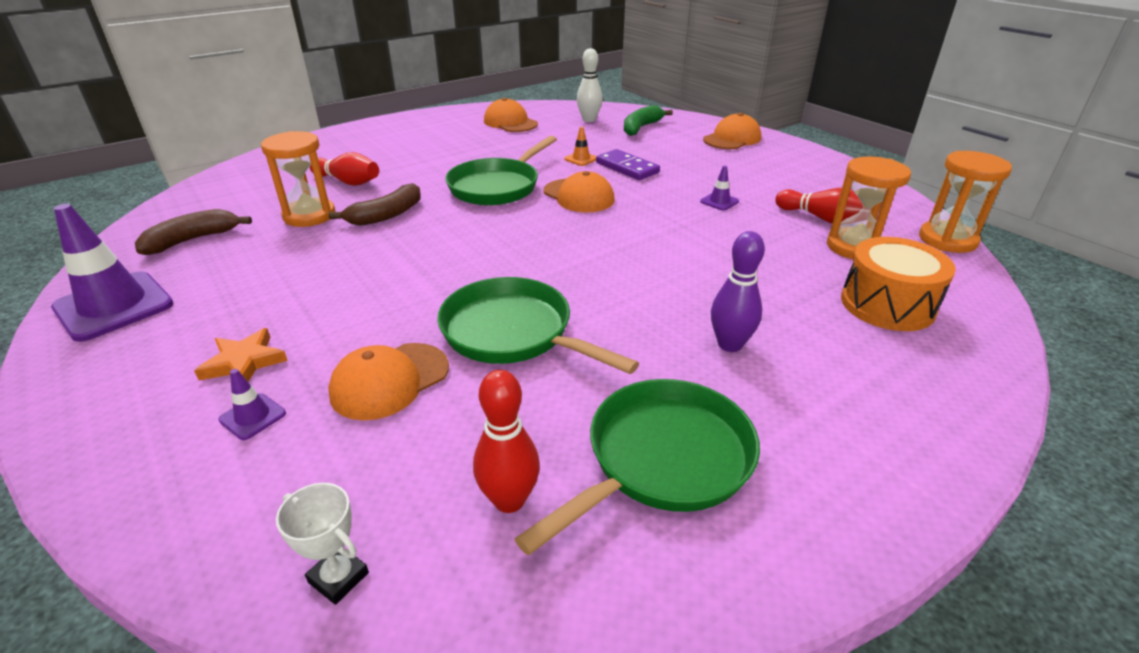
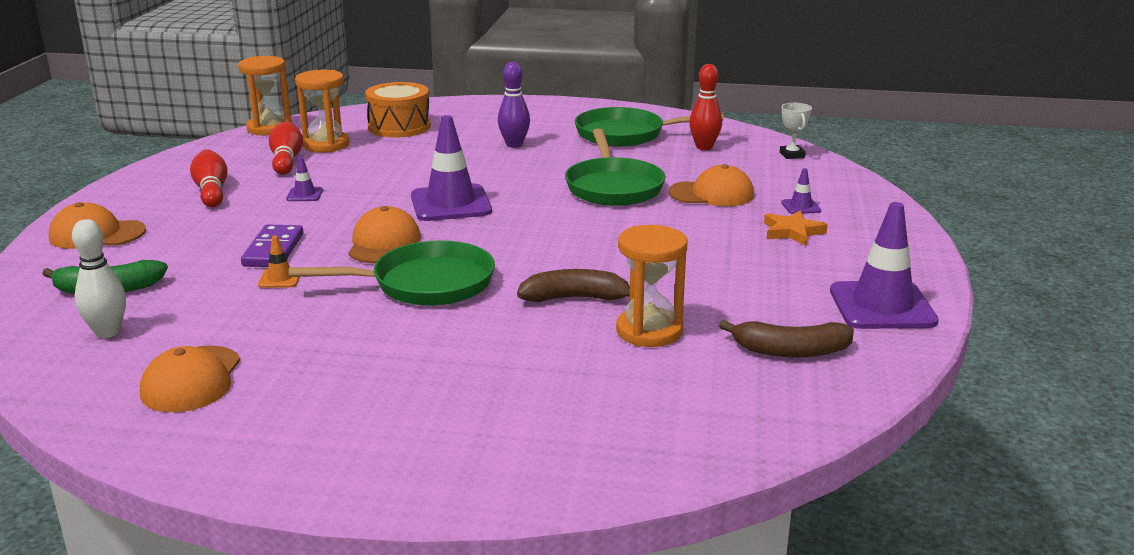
camera: 135 degrees left, 10 degrees down
(348, 182) = (557, 363): red bowling pin -> red bowling pin (211, 191)
(610, 241) = (451, 204): none -> purple traffic cone

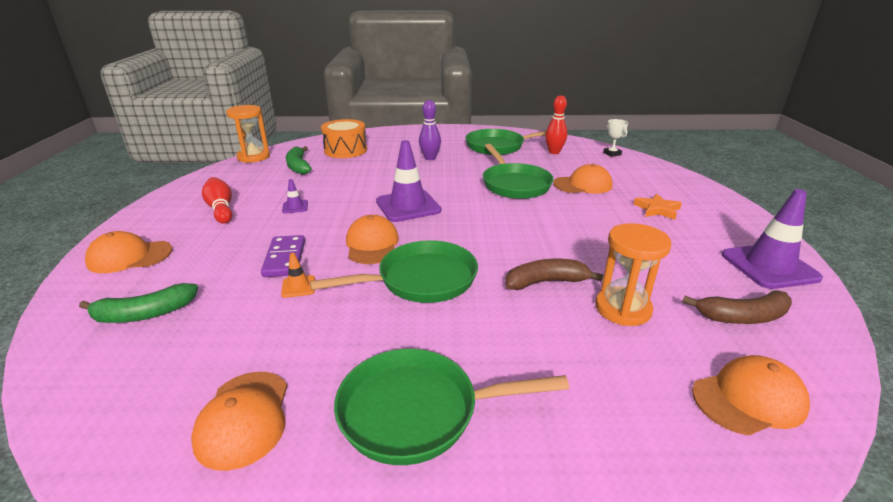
camera: 10 degrees left, 5 degrees up
(107, 332) = (149, 365): white bowling pin -> none
(286, 160) = (273, 180): red bowling pin -> none
(326, 145) = (298, 166): orange hourglass -> green banana
(362, 391) = (417, 411): none -> green pan
(723, 417) = (749, 399): none -> orange cap
(801, 207) = (647, 190): purple traffic cone -> none

